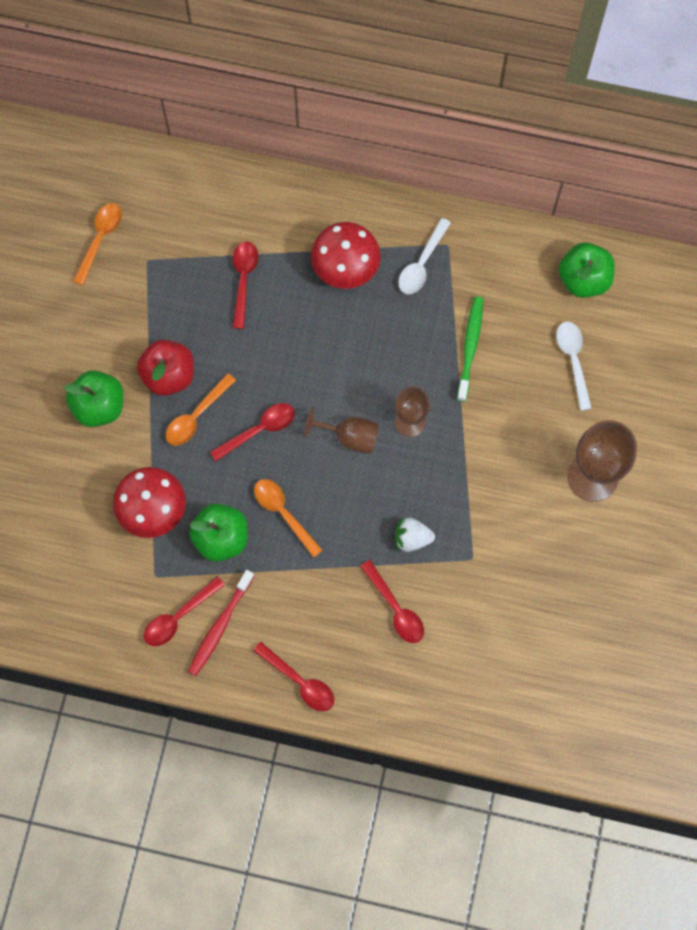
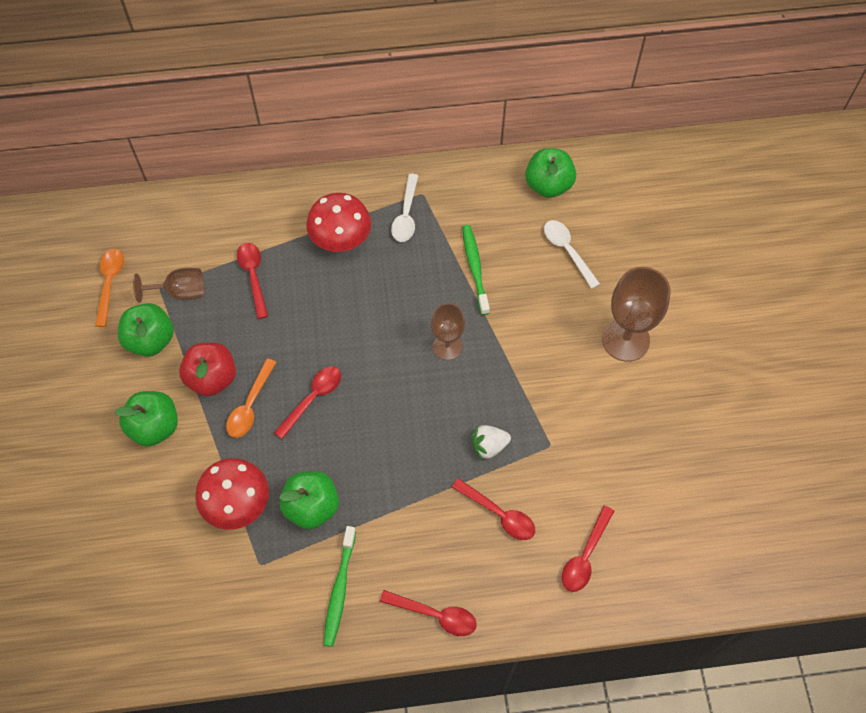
camera: 20 degrees left, 10 degrees down
(122, 314) = (151, 340): none -> green apple
(178, 616) = (296, 595): red spoon -> red spoon (585, 556)
(219, 626) = (339, 590): red toothbrush -> green toothbrush
(283, 513) = (362, 464): orange spoon -> none
(350, 437) = (398, 377): brown goblet -> brown goblet (180, 292)

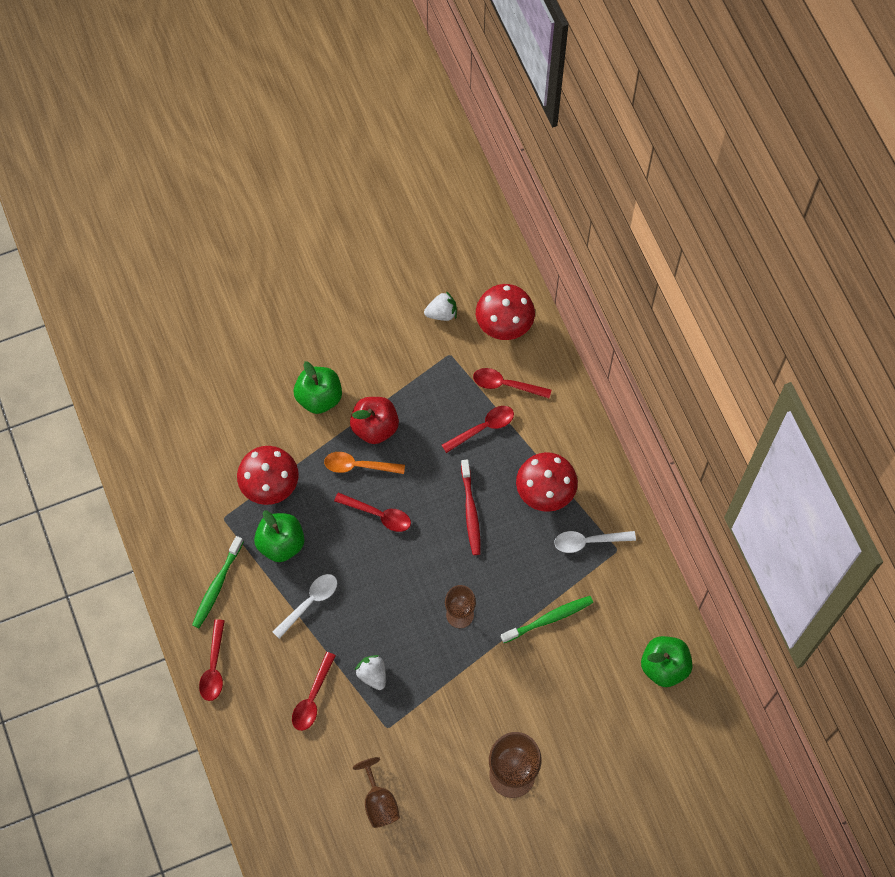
camera: 75 degrees right, 5 degrees up
(110, 283) = (442, 313): orange spoon -> white strawberry
(146, 229) = (504, 323): none -> red mushroom
(151, 340) = (397, 365): green apple -> none
(180, 292) = (450, 373): brown goblet -> brown goblet (379, 802)
(339, 310) = (470, 511): none -> red toothbrush
(339, 590) = (217, 586): green toothbrush -> green toothbrush turned 60 degrees counterclockwise
(567, 251) = (593, 700): white spoon -> white spoon (310, 602)
(585, 556) = (293, 779): red spoon -> red spoon (506, 384)

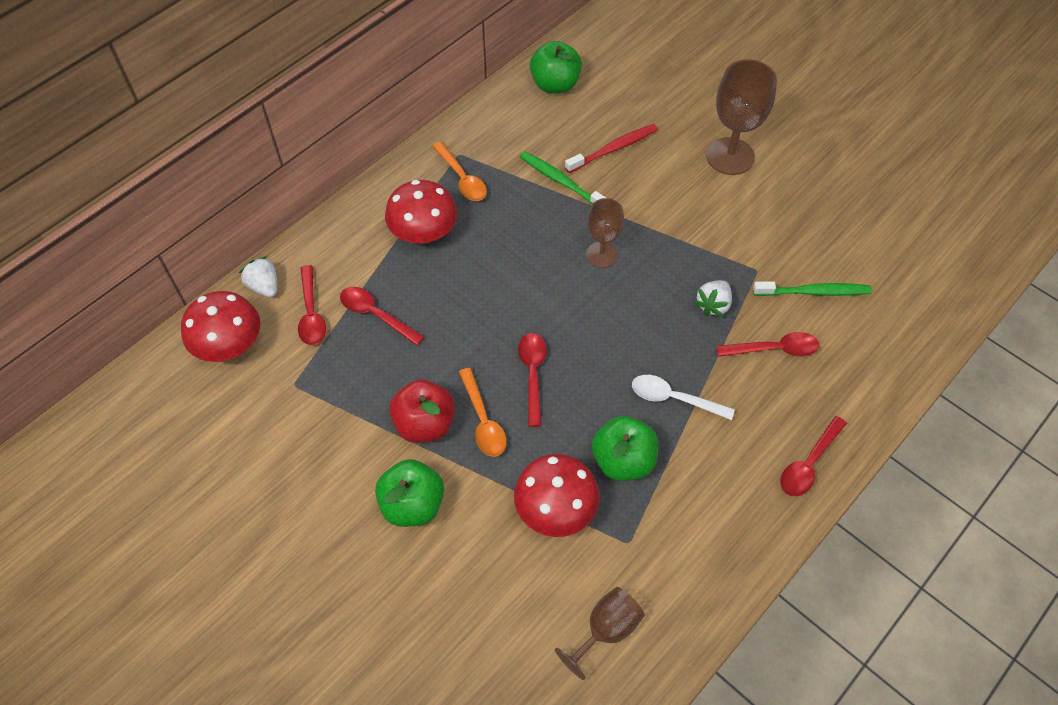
camera: 115 degrees left, 10 degrees down
(214, 667) = (808, 463): red spoon -> red spoon turned 150 degrees clockwise
(217, 586) = (715, 507): green toothbrush -> green toothbrush (814, 292)
(379, 802) = (832, 247): brown goblet -> brown goblet (606, 630)
(442, 313) = (239, 415): white strawberry -> white strawberry (264, 286)
(470, 511) = (482, 289): red toothbrush -> red toothbrush (614, 149)
(588, 541) = (462, 179): white spoon -> orange spoon

